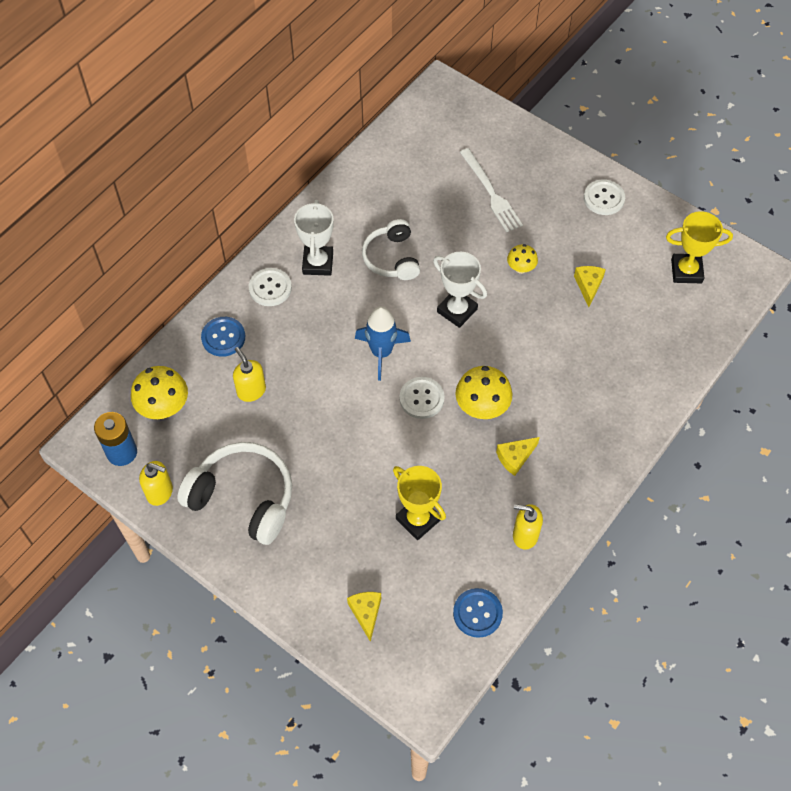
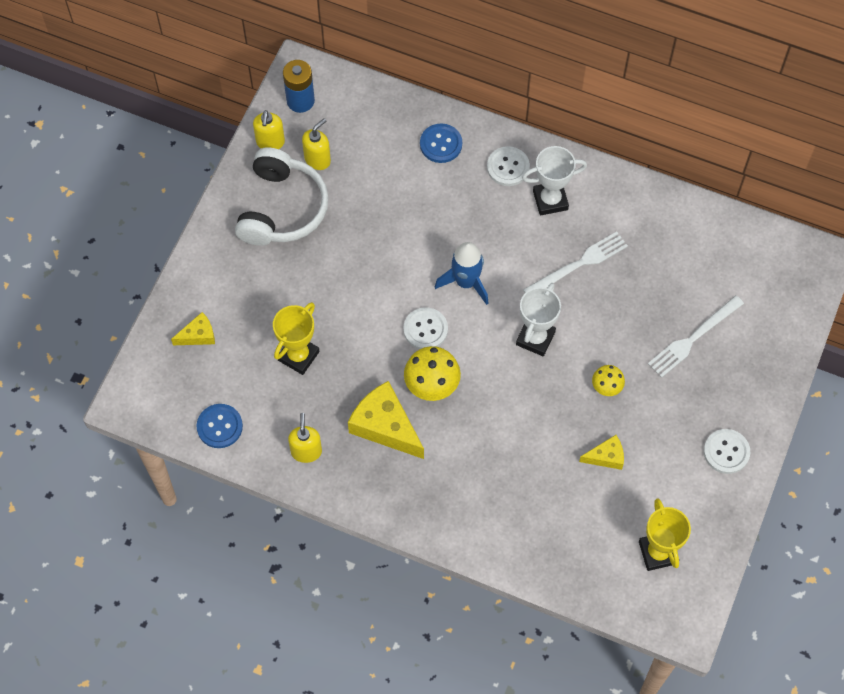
camera: 75 degrees right, 5 degrees up
(164, 407) = (354, 119): yellow mushroom -> none
(251, 390) = (391, 183): yellow soap dispenser -> yellow soap dispenser (317, 159)
(392, 258) = (578, 264): white headphones -> white fork
(515, 457) = (385, 426): yellow cheese -> yellow cheese, size x1.87

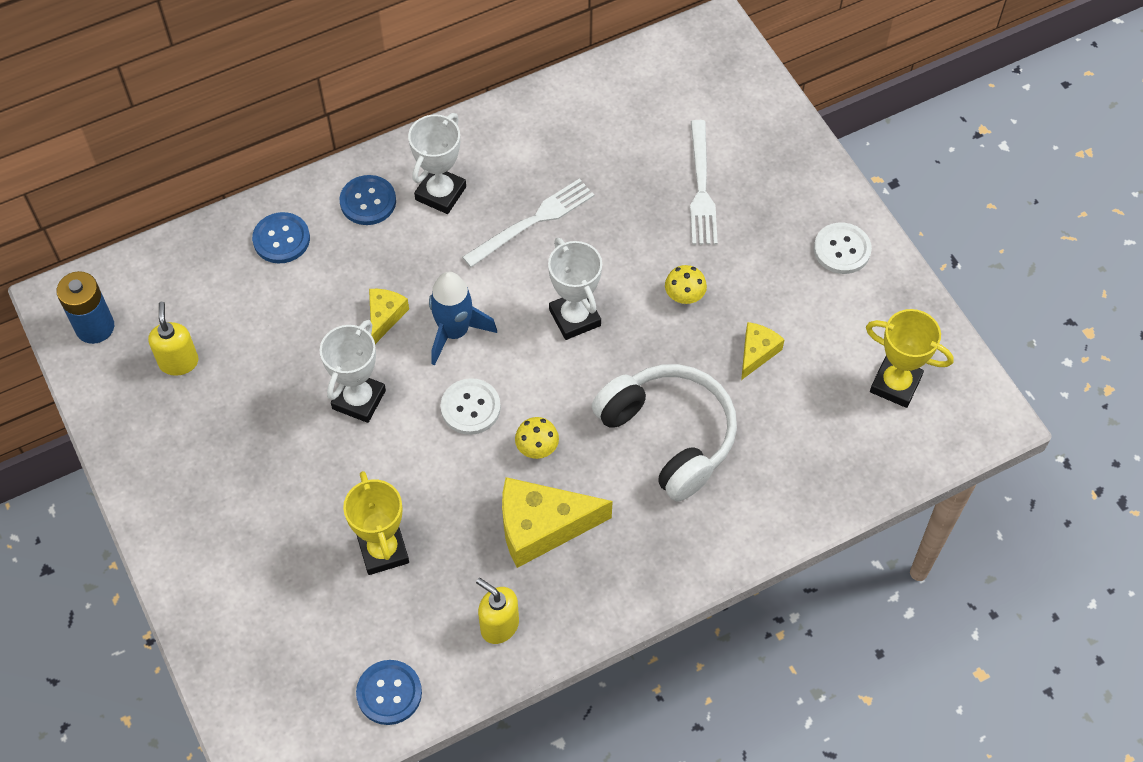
camera: 50 degrees left, 5 degrees down
(198, 335) = (261, 634): yellow cheese -> yellow cheese (385, 316)
(270, 142) = (111, 391): yellow soap dispenser -> none
(282, 208) = (198, 438): white headphones -> white headphones (669, 436)
(377, 268) = (359, 399): none -> white trophy
(432, 385) = (537, 448): yellow mushroom -> yellow mushroom, size x0.58
(508, 167) = (368, 201): white button -> blue button
(578, 264) = (532, 222): white fork -> white fork turned 45 degrees clockwise

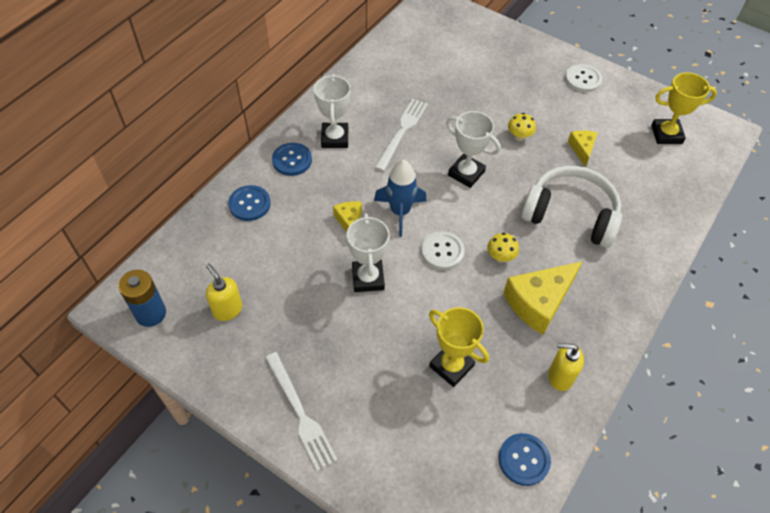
camera: 30 degrees left, 5 degrees down
(701, 187) = (484, 78): white fork -> white fork (300, 413)

